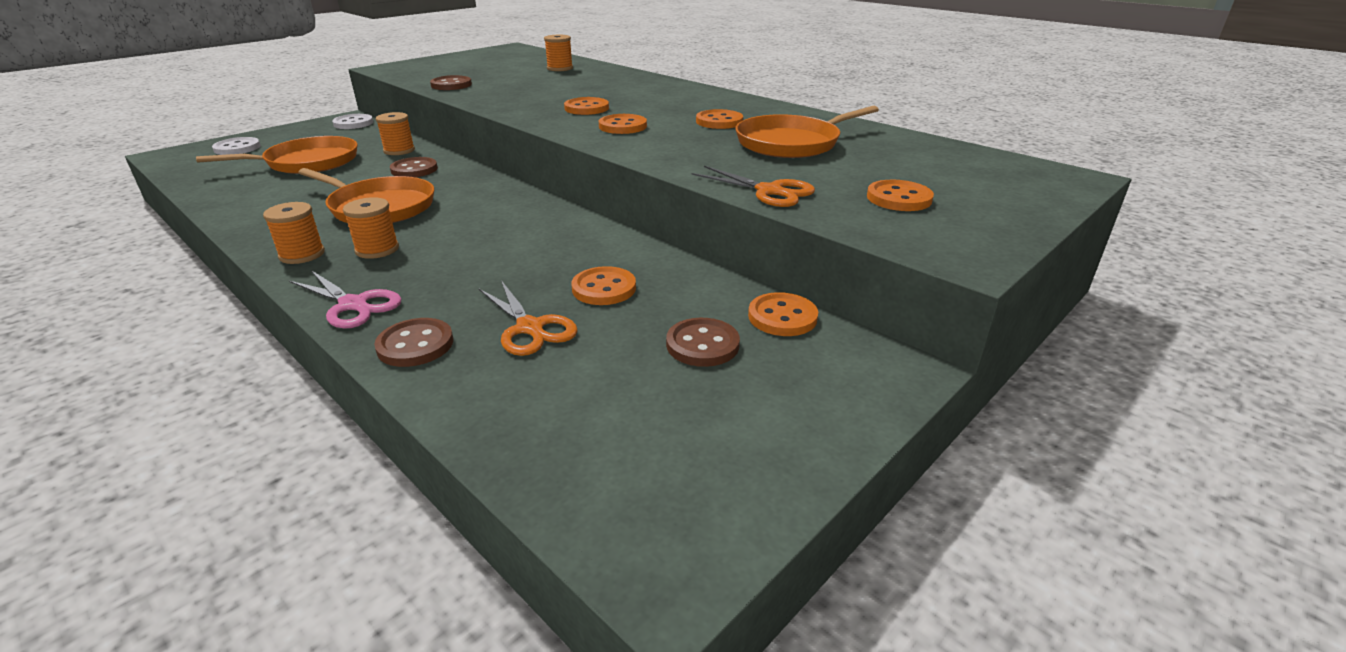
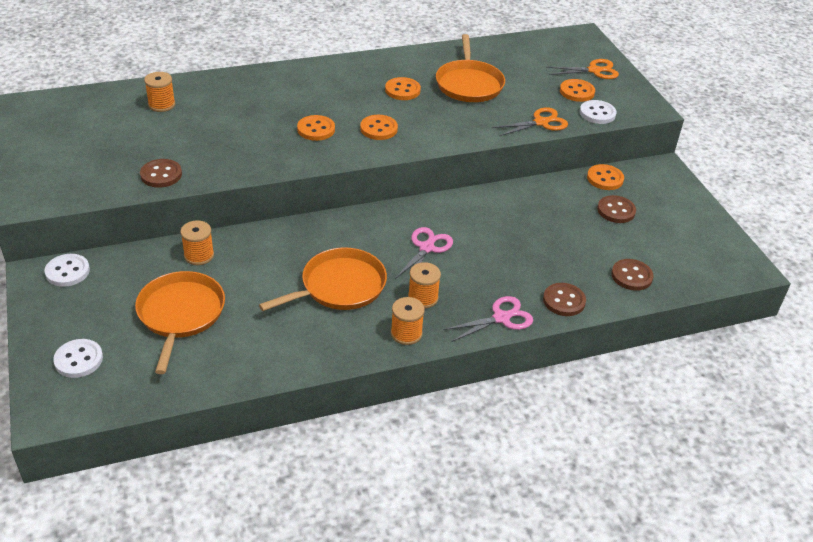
camera: 65 degrees left, 10 degrees up
(414, 169) = (263, 255): brown button -> brown button (631, 276)
(481, 232) = (426, 248): none -> pink scissors
(530, 328) = (568, 258): orange scissors -> orange scissors (594, 70)
(604, 288) = (540, 222): orange button -> none
(864, 221) = (597, 113): none -> white button

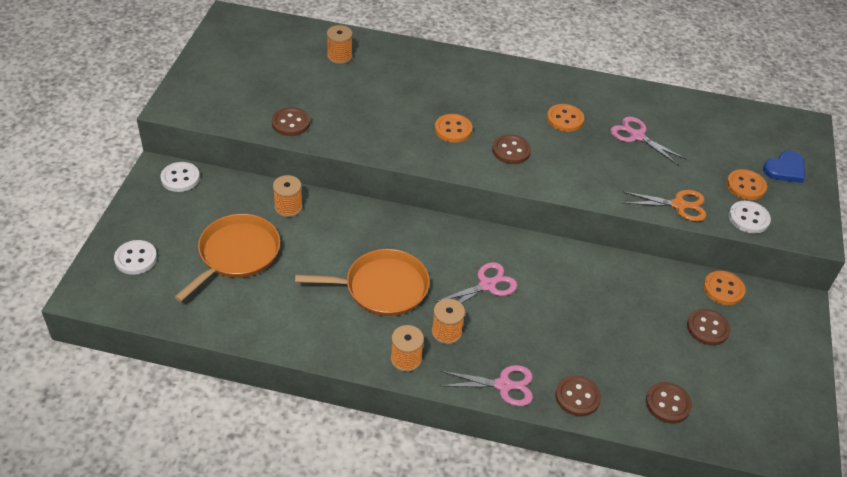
camera: 30 degrees right, 5 degrees up
(378, 129) = (511, 151): orange button -> brown button
(469, 84) = (637, 136): orange pan -> pink scissors
(594, 70) = (785, 169): orange scissors -> blue heart

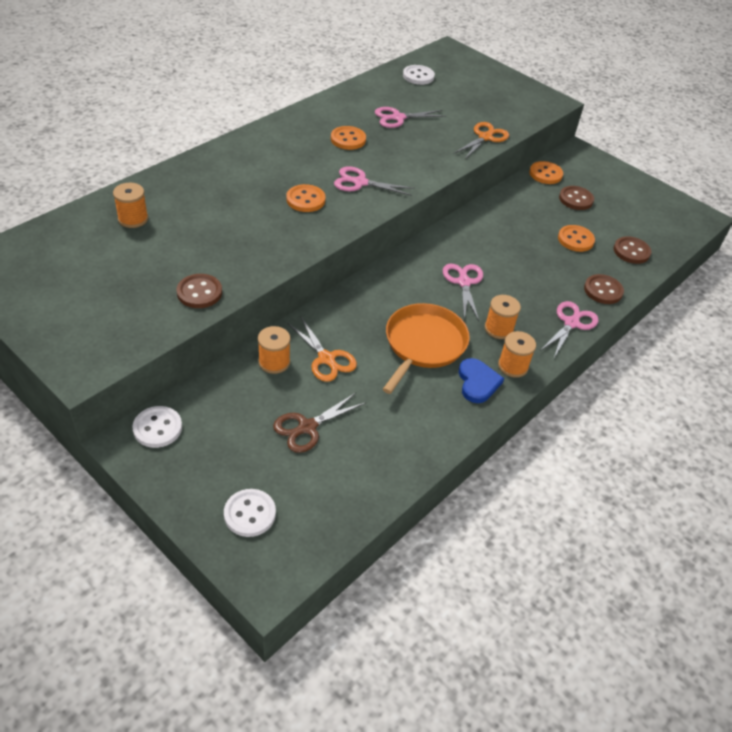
camera: 60 degrees left, 0 degrees up
(236, 254) = (307, 427): orange pan -> brown scissors
(316, 234) = (326, 358): none -> orange scissors
(511, 151) = (360, 182): brown button -> pink scissors
(745, 186) = (488, 102): orange button -> orange button (575, 240)
(748, 218) = (520, 117): white button -> white button (418, 76)
(785, 169) = (485, 79): blue heart -> blue heart (477, 382)

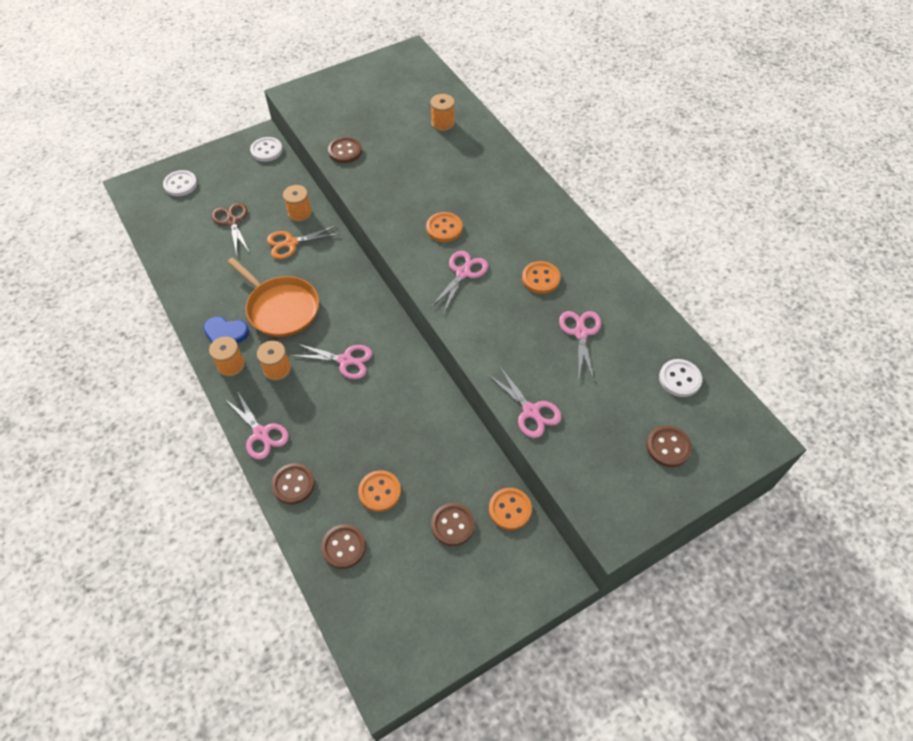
camera: 110 degrees right, 10 degrees up
(478, 81) = (668, 447): none -> brown button
(485, 137) = (531, 411): orange scissors -> pink scissors

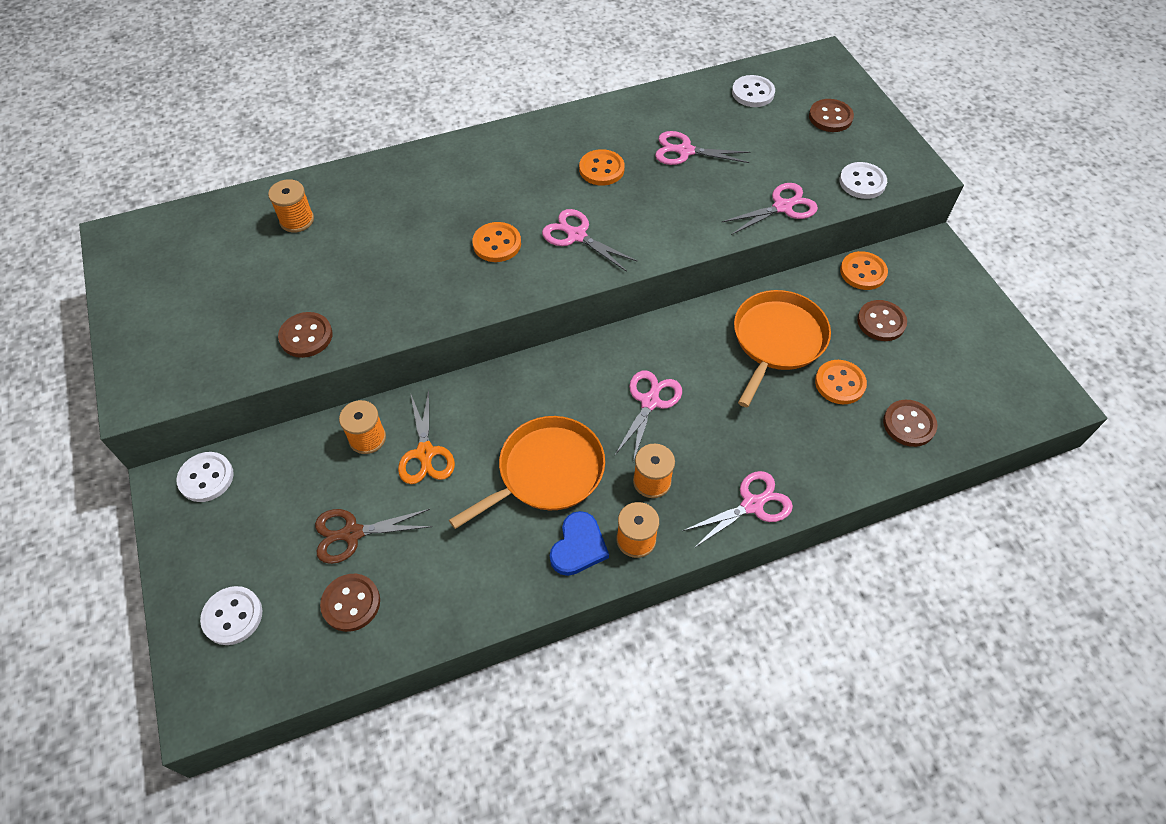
camera: 80 degrees left, 0 degrees up
(293, 484) = (828, 471): brown button -> brown button (351, 603)
(418, 442) = (777, 340): none -> orange pan
(582, 477) = (862, 182): none -> white button

